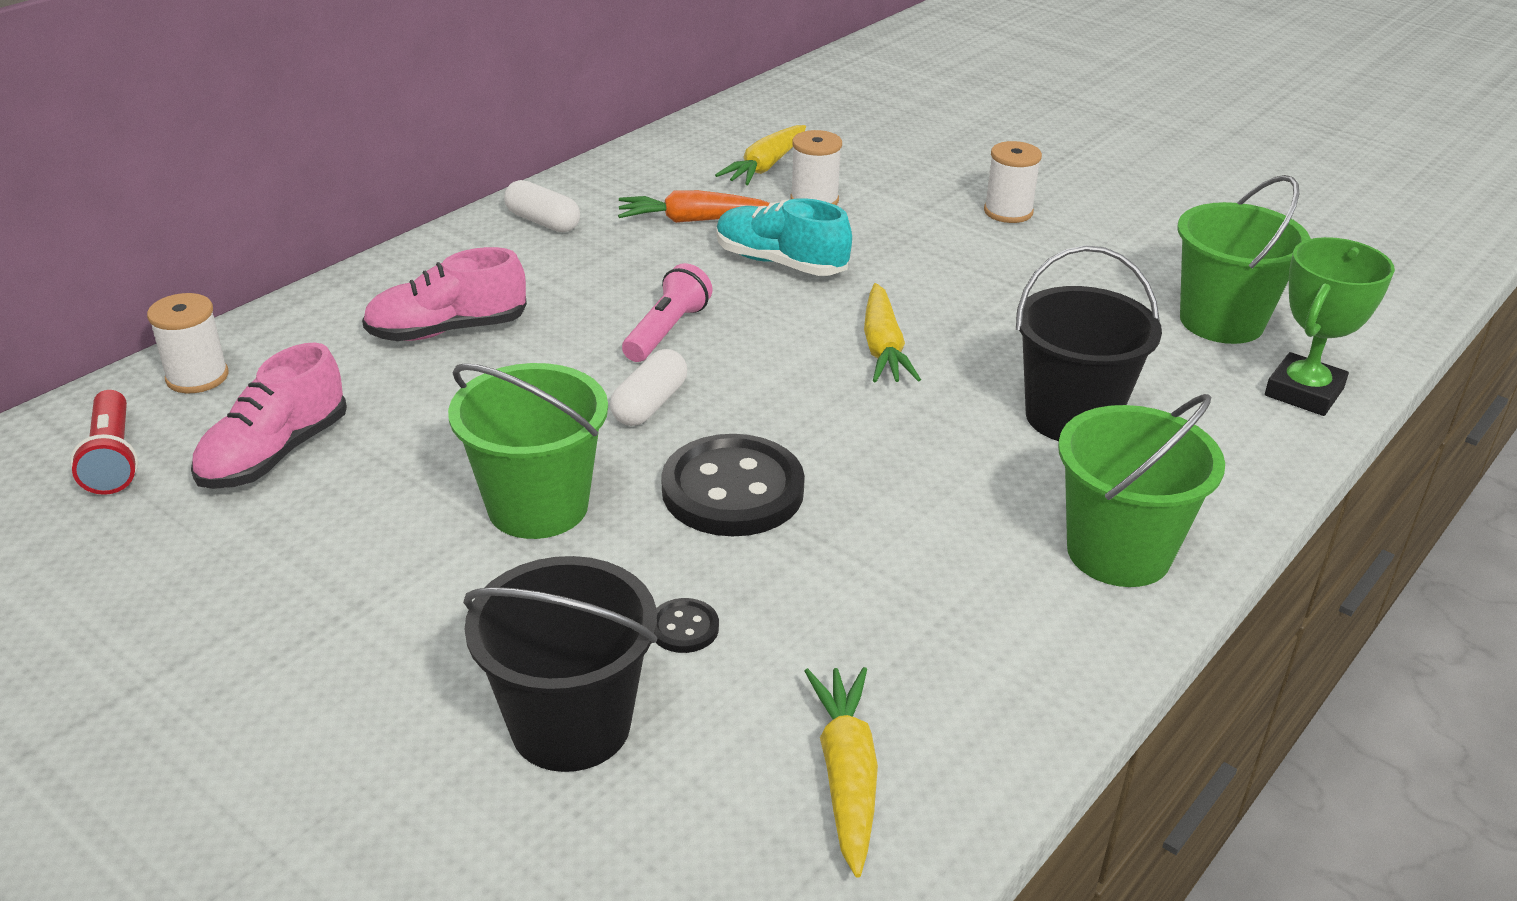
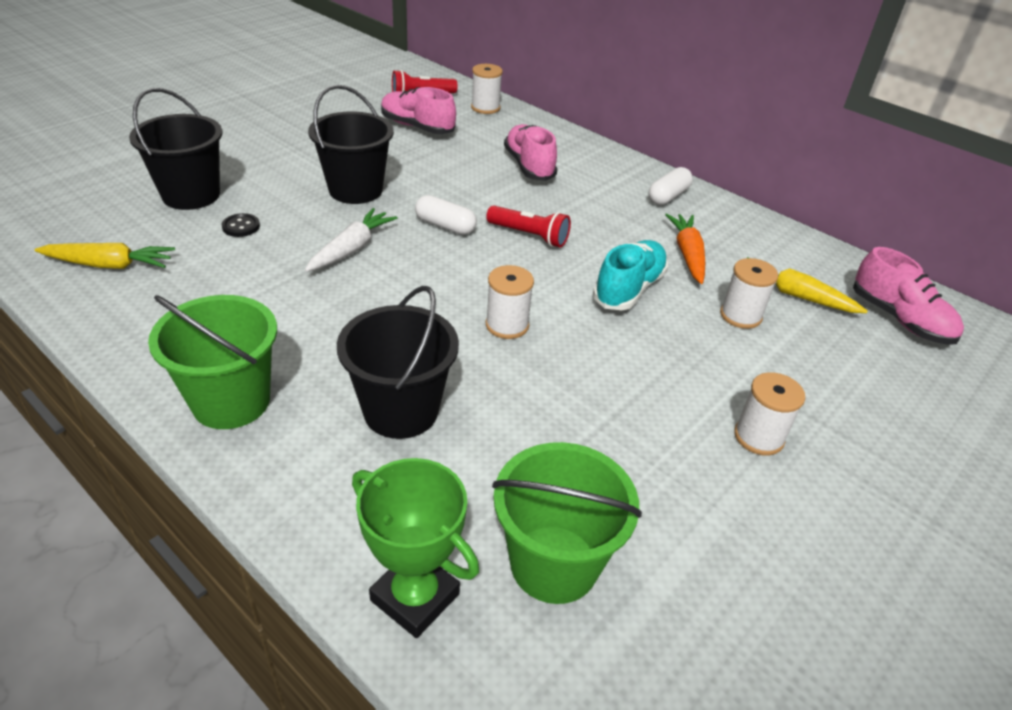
camera: 90 degrees right, 5 degrees up
(538, 506) = (355, 190): green bucket -> black bucket
(667, 331) = (529, 236): pink flashlight -> red flashlight
(732, 490) = (352, 249): black button -> white carrot
(794, 120) = (899, 319): none -> pink shoe
(883, 348) = (507, 325): yellow carrot -> white spool

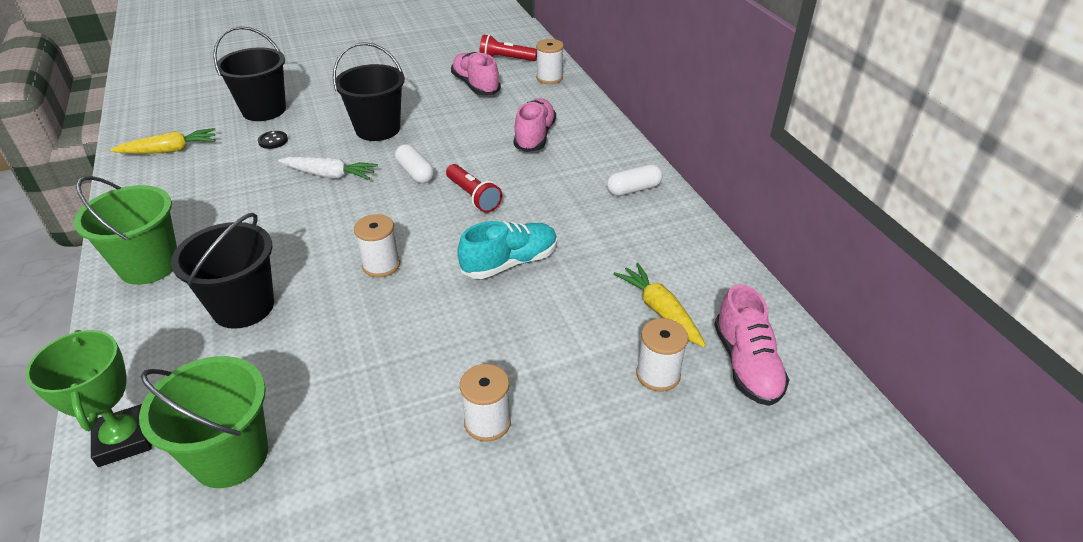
camera: 30 degrees right, 0 degrees up
(110, 265) = (170, 150): yellow carrot -> yellow carrot turned 45 degrees counterclockwise
(352, 249) = (330, 175): white carrot -> white carrot turned 45 degrees clockwise
(687, 254) = (595, 246): orange carrot -> none
(740, 315) = (586, 314): white spool -> white spool (658, 374)

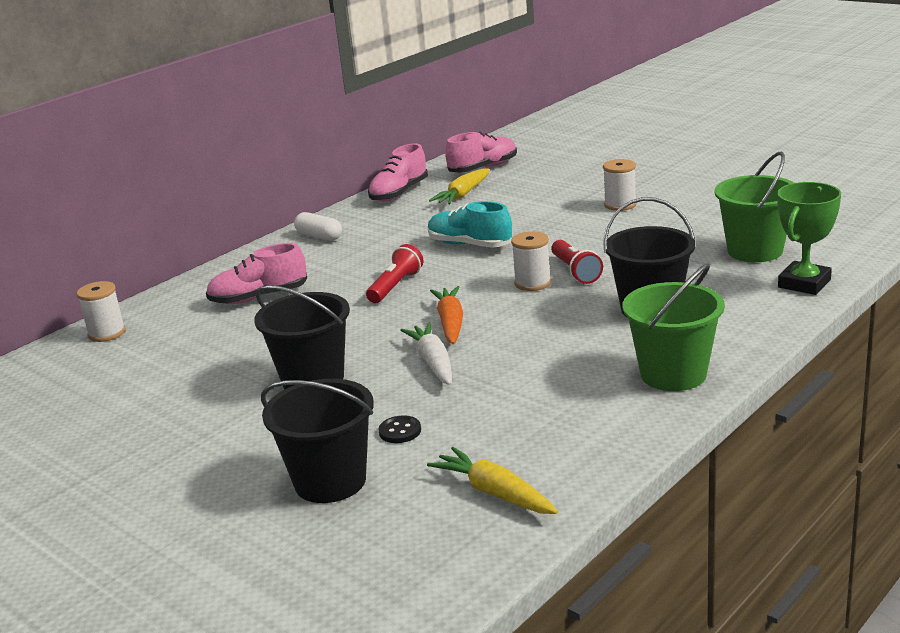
camera: 115 degrees left, 15 degrees down
(374, 200) = (450, 323): none -> orange carrot
(415, 173) = (383, 324): white capsule -> none
(475, 85) = (154, 367): pink shoe -> pink shoe (399, 193)
(506, 59) = (58, 377): red flashlight -> red flashlight (575, 271)
(658, 374) = (521, 182): white spool -> none

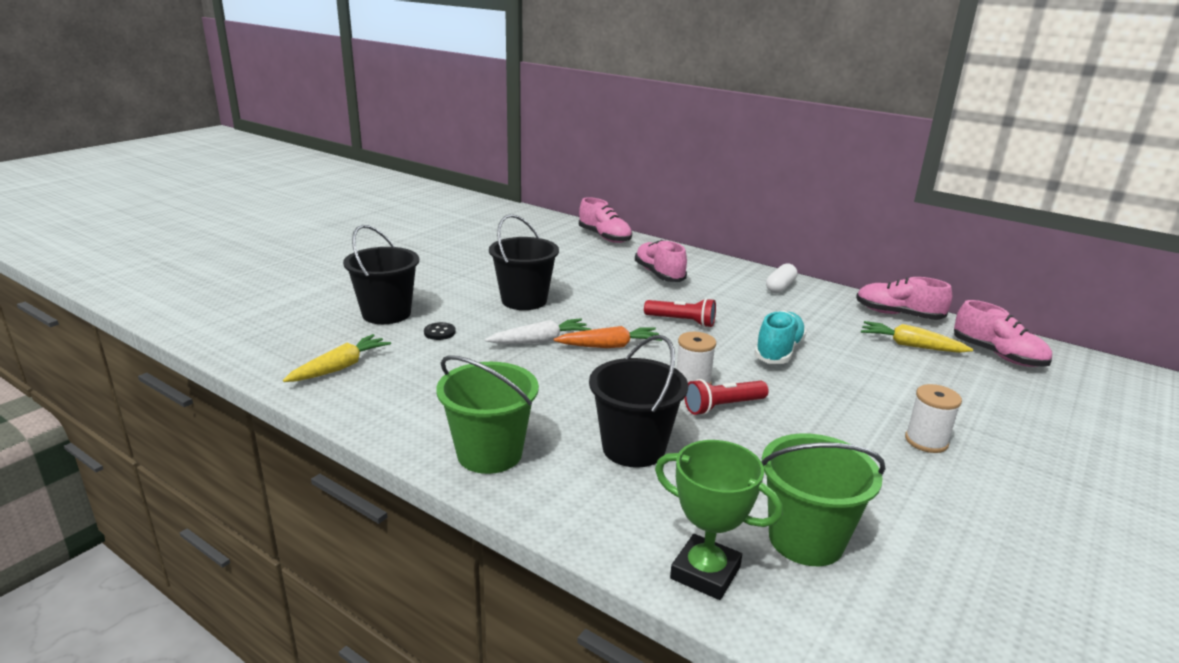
camera: 80 degrees right, 0 degrees up
(107, 333) = (604, 237): white spool -> pink shoe

